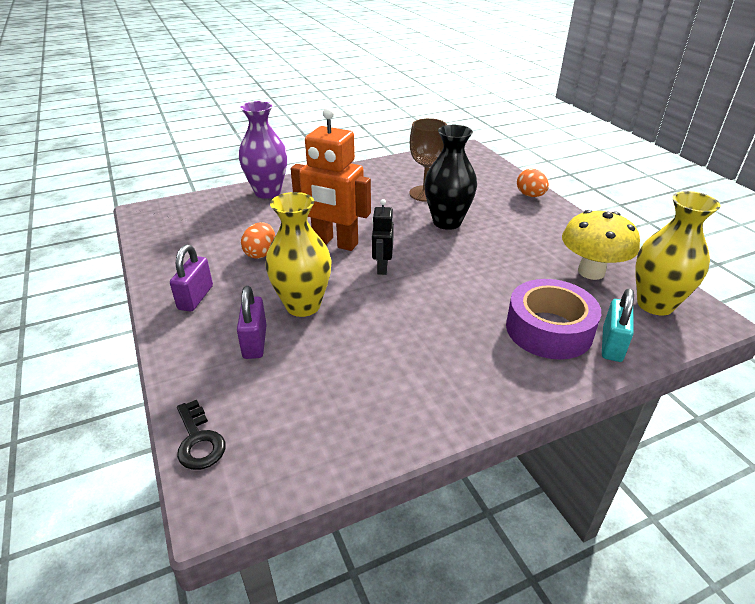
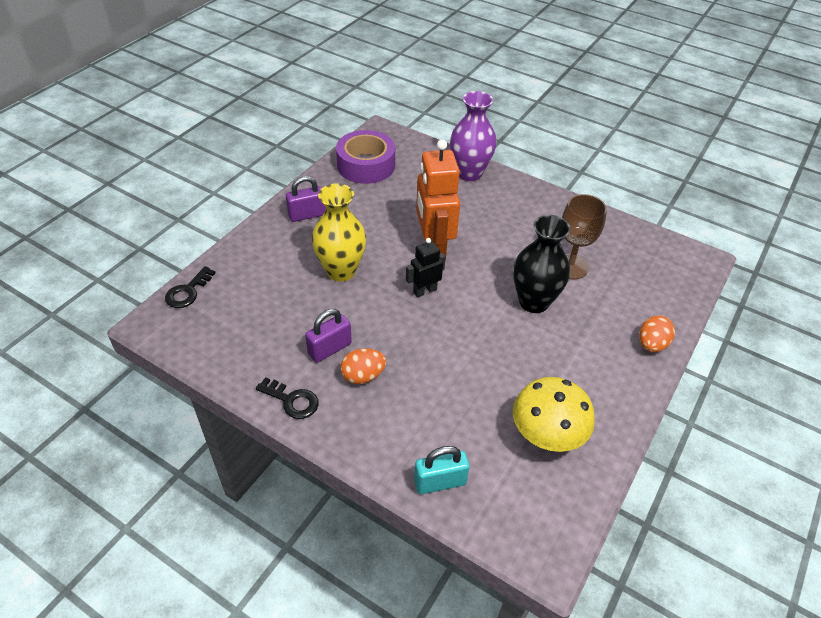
camera: 55 degrees right, 10 degrees up
(255, 342) = (285, 268): purple padlock -> purple padlock (330, 349)
(261, 253) = (383, 216): orange egg -> orange egg (363, 376)
(452, 407) = (292, 400): none -> black key
(549, 329) = (427, 430): purple tape -> purple tape (366, 165)
(655, 304) = (532, 503): yellow vase -> none

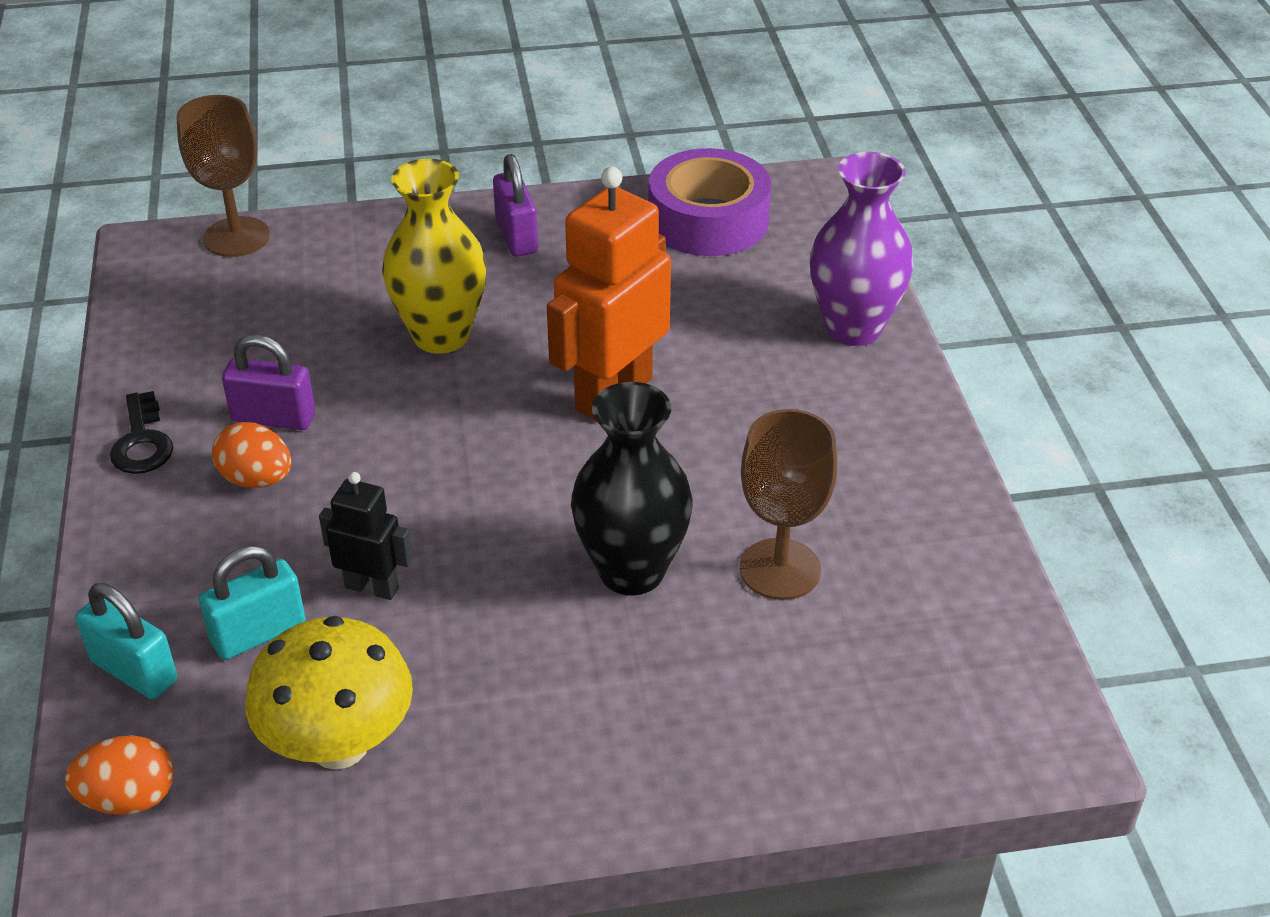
camera: 50 degrees right, 5 degrees down
(188, 291) = (236, 237): black key -> brown goblet
(307, 215) = (516, 237): purple padlock -> purple padlock turned 45 degrees clockwise
(424, 291) = (504, 439): black robot -> black robot (372, 587)
(458, 427) = (258, 633): none -> turquoise padlock
(651, 344) = (710, 777): orange egg -> orange egg (129, 798)

